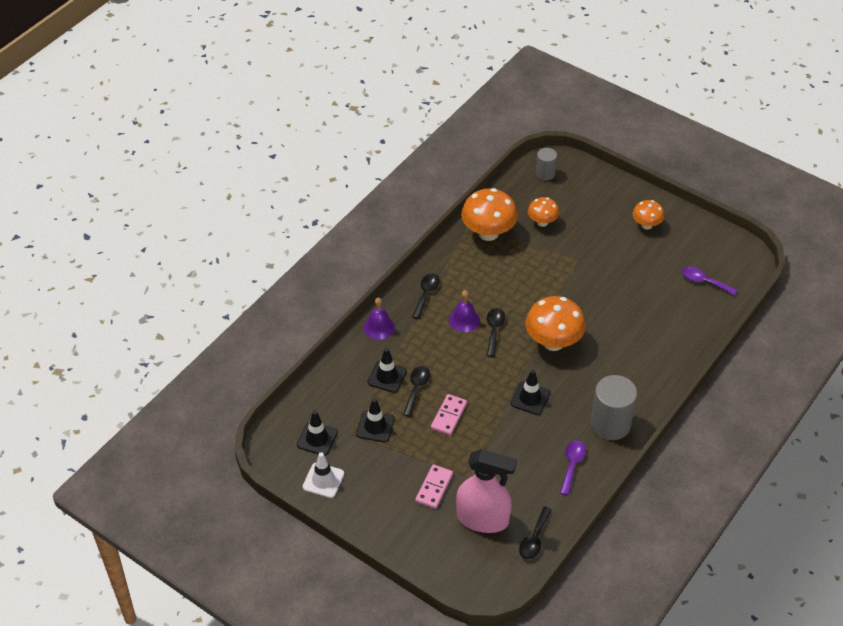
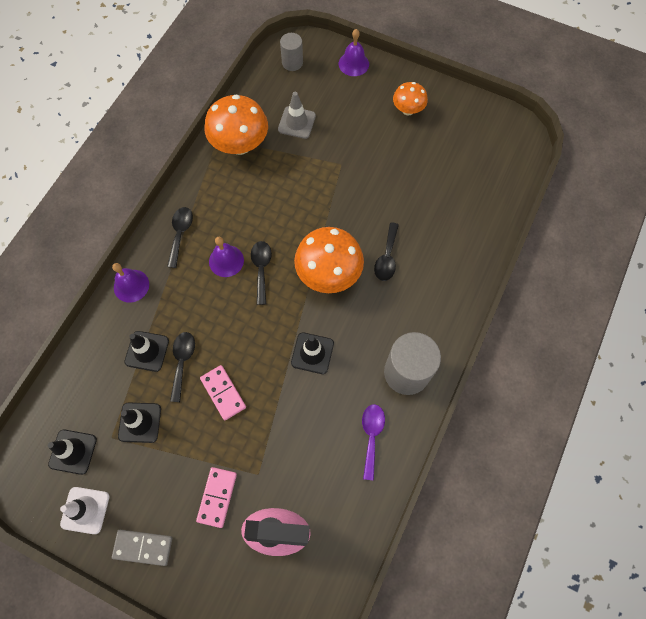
camera: 10 degrees left, 20 degrees up
(368, 512) = (143, 547): none -> grey domino
(448, 416) = (223, 393): pink domino -> pink domino turned 45 degrees counterclockwise
(534, 539) = (342, 549): black spoon -> black spoon (387, 257)
(542, 222) = (296, 122): orange mushroom -> grey traffic cone
(602, 181) = (353, 64): none -> purple bell
(704, 281) = (479, 171): purple spoon -> none

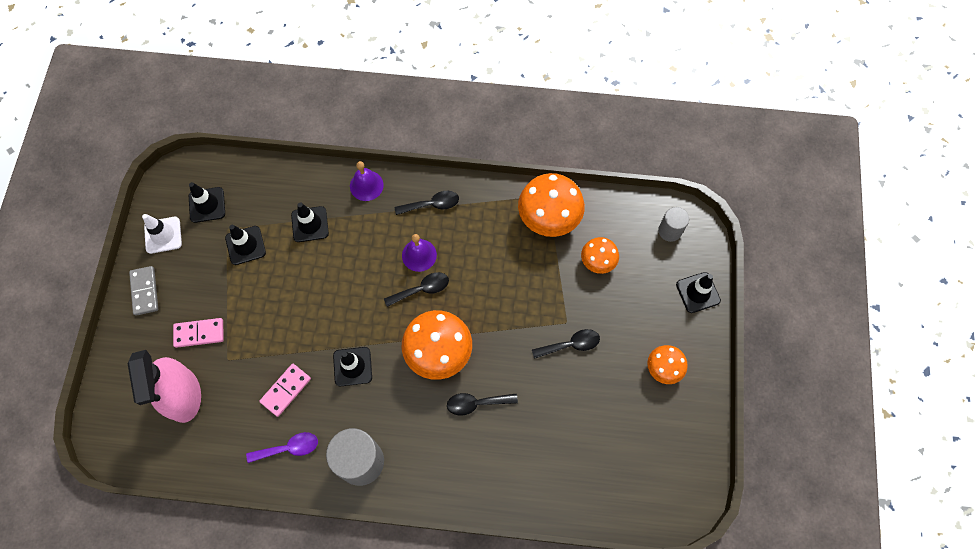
camera: 70 degrees right, 0 degrees up
(182, 362) = (309, 257): black spoon -> black spoon (570, 345)
(223, 393) = (291, 302): pink domino -> pink domino (286, 390)
(296, 122) = (597, 262): grey traffic cone -> orange mushroom
(353, 64) = (698, 292): purple bell -> black traffic cone

